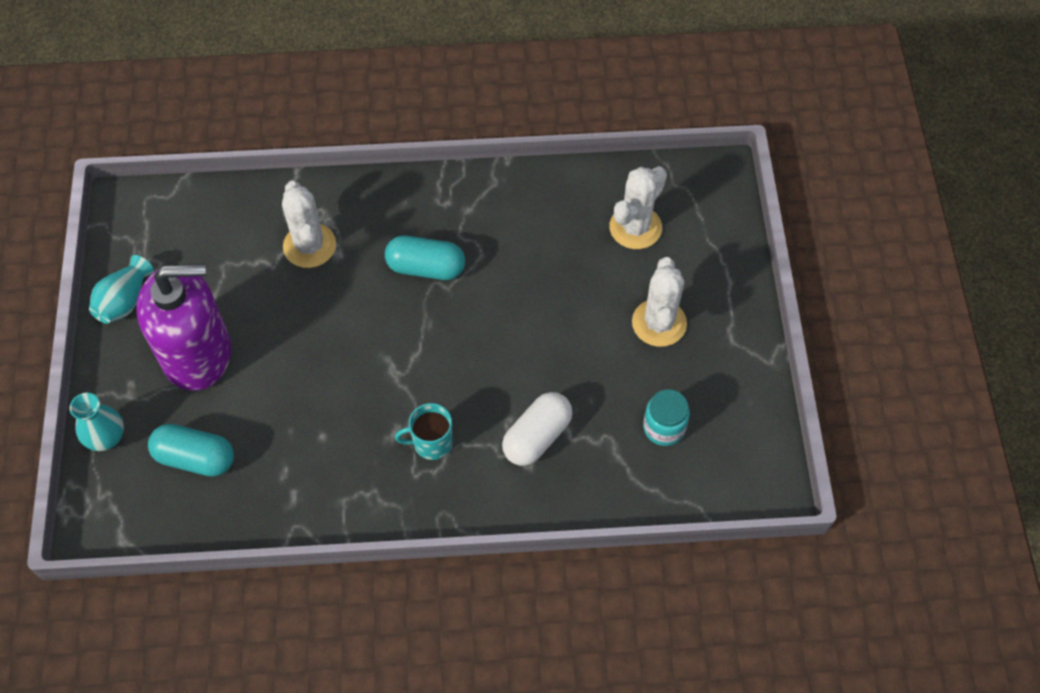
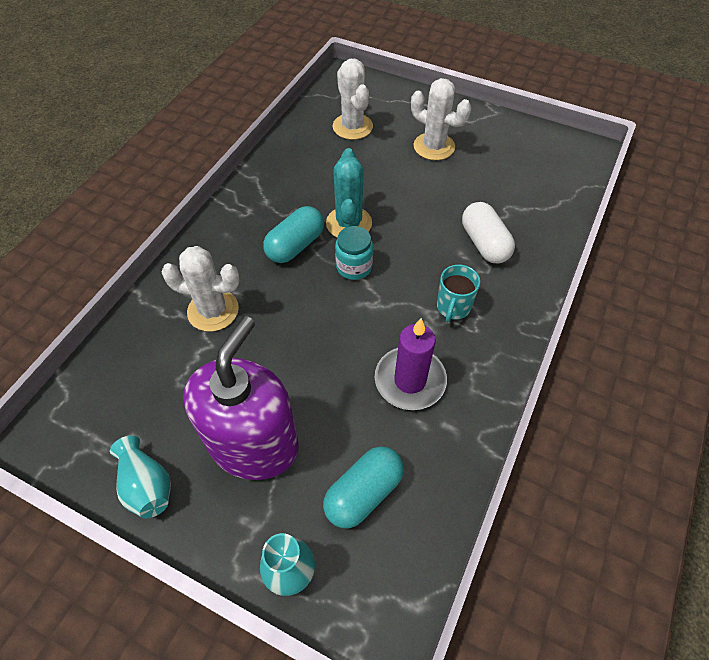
camera: 60 degrees left, 5 degrees down
(324, 443) = (410, 380): none -> purple candle
(485, 298) = (349, 223): none -> turquoise cactus
(664, 427) = (515, 177): turquoise jar -> turquoise jar (354, 267)

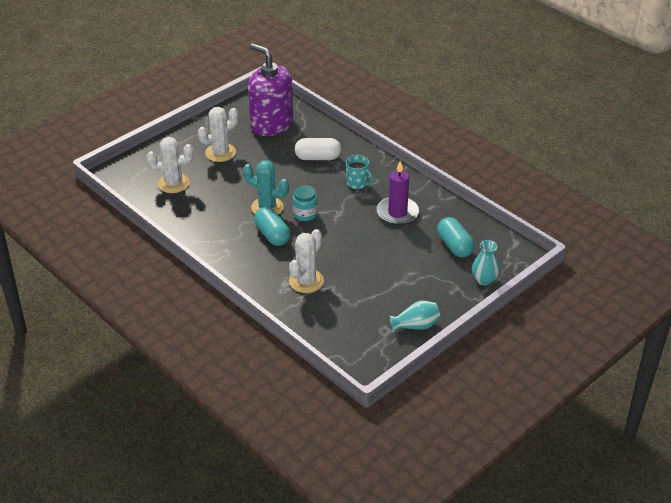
camera: 70 degrees left, 15 degrees down
(254, 443) = (409, 280): purple soap dispenser -> purple soap dispenser (271, 124)

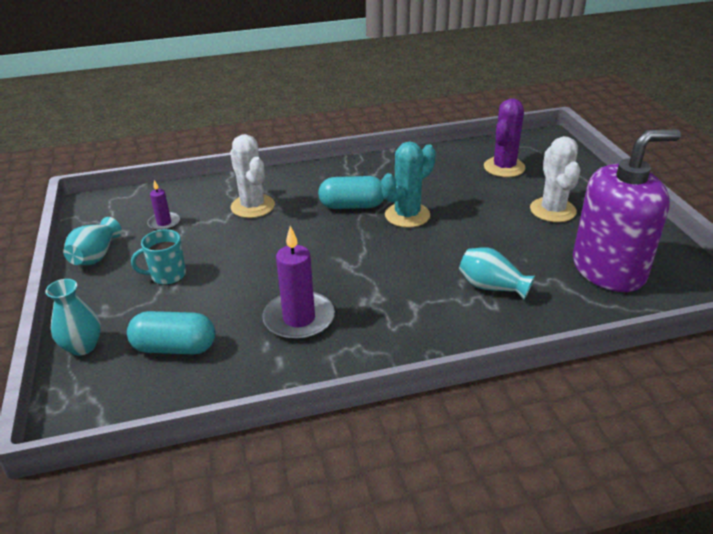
camera: 120 degrees right, 5 degrees down
(173, 183) = (504, 167): white cactus -> purple cactus
(305, 214) = (370, 239): turquoise jar -> none
(317, 157) = (491, 287): white capsule -> turquoise vase
(357, 183) = (399, 304): turquoise mug -> turquoise mug (167, 275)
(357, 314) = (164, 223): none -> purple candle

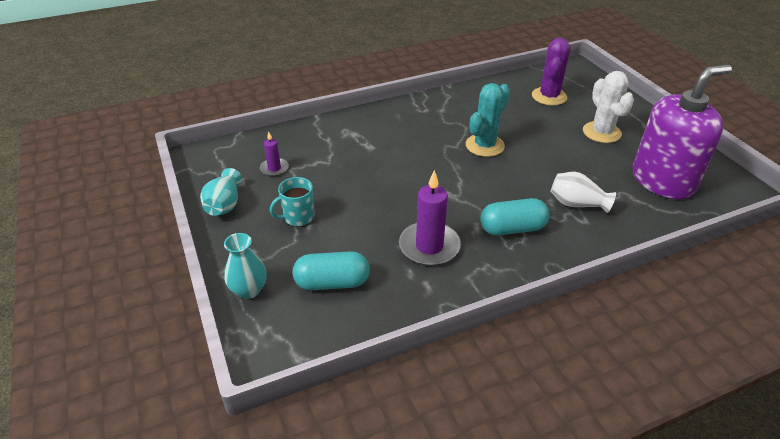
camera: 10 degrees left, 5 degrees up
(253, 206) = (348, 147): white cactus -> none
(352, 206) = (435, 140): turquoise capsule -> turquoise capsule (512, 229)
(491, 287) = (577, 204): turquoise vase -> white vase

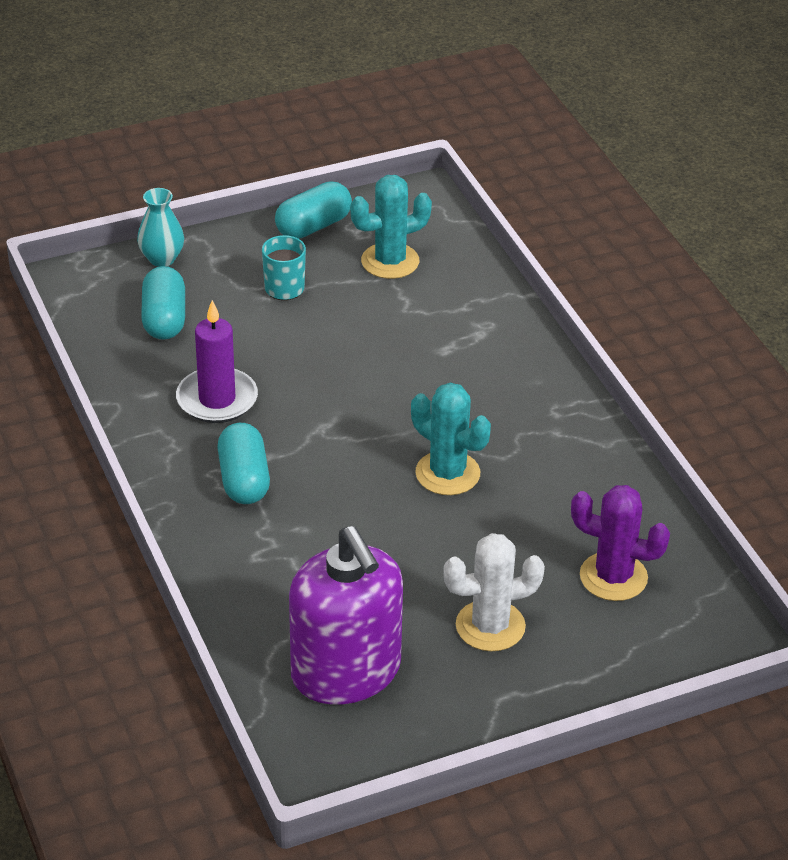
camera: 90 degrees right, 0 degrees up
(224, 205) = (313, 226): turquoise vase -> turquoise capsule
(274, 168) = (390, 261): purple candle -> turquoise cactus
(577, 204) = (293, 555): white vase -> none

